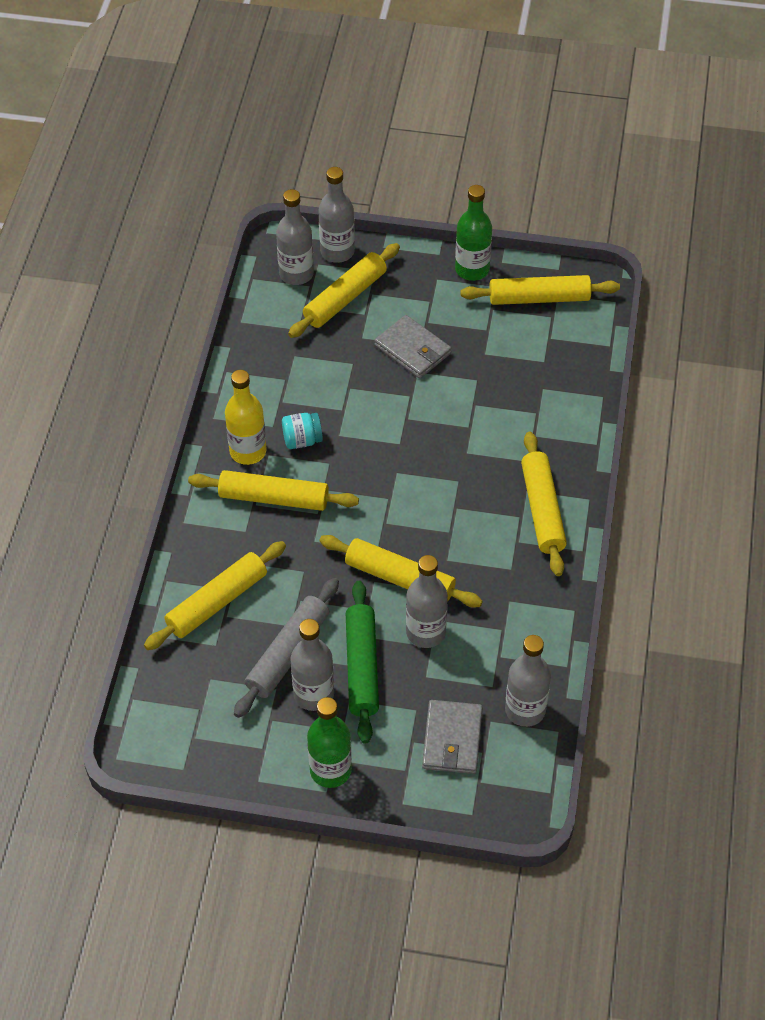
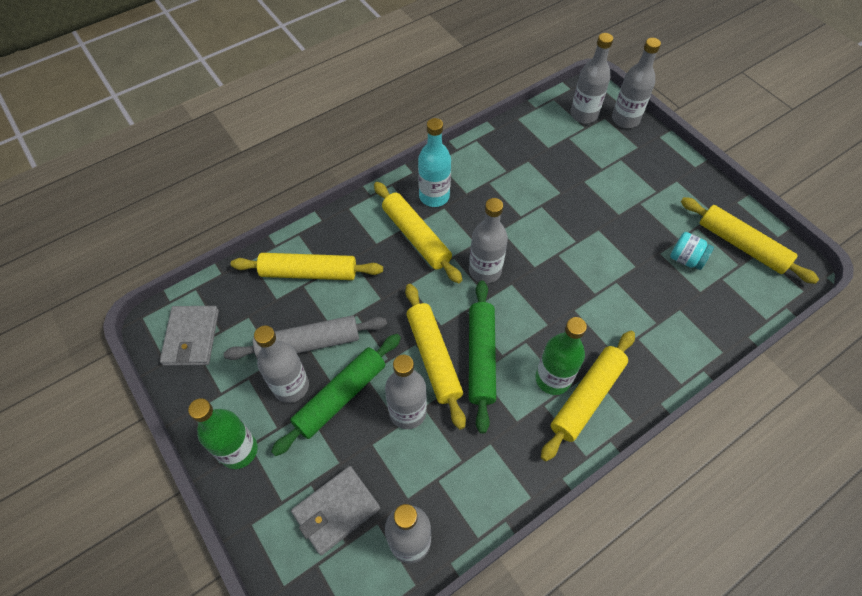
camera: 45 degrees right, 5 degrees up
(248, 451) = (434, 196): yellow bottle -> turquoise bottle
(302, 440) = (474, 215): turquoise jar -> turquoise jar (686, 259)
(345, 298) = (599, 150): yellow rolling pin -> none
(363, 479) = (485, 271): none -> grey bottle
(413, 350) = (610, 213): grey wallet -> grey wallet (191, 337)
(436, 547) = (481, 357): none -> green rolling pin
(472, 269) = (709, 192): green bottle -> green bottle (553, 379)

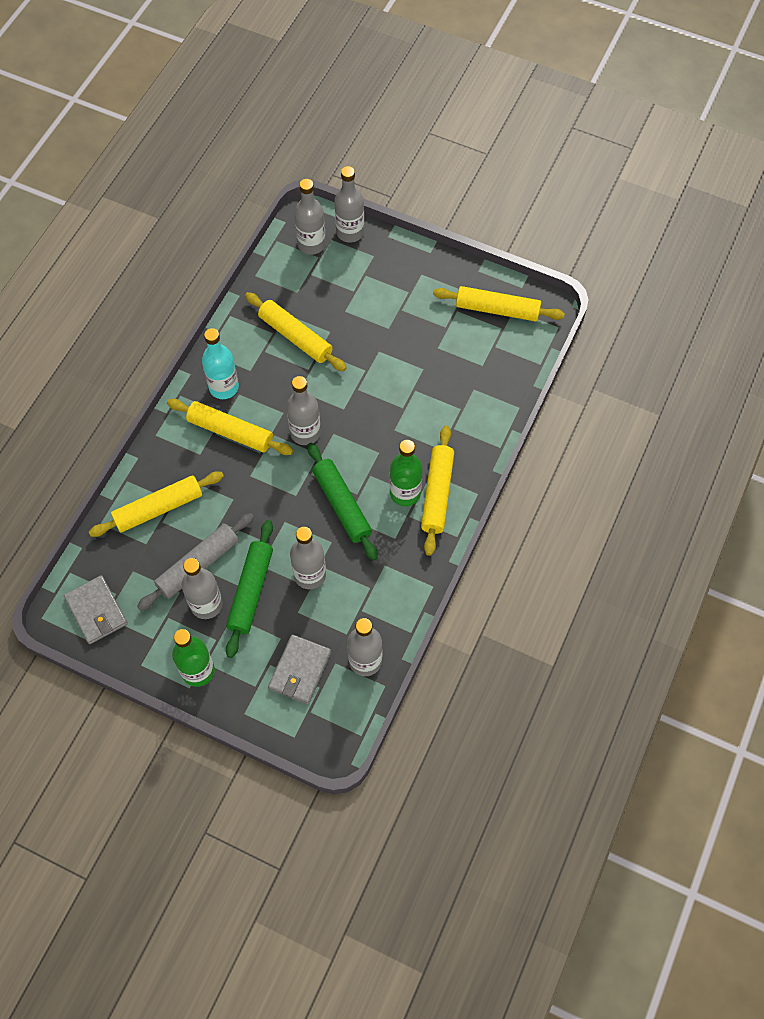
camera: 30 degrees left, 5 degrees up
(433, 357) = (305, 524): yellow rolling pin -> yellow rolling pin (295, 337)
(686, 259) = (459, 343): turquoise jar -> none

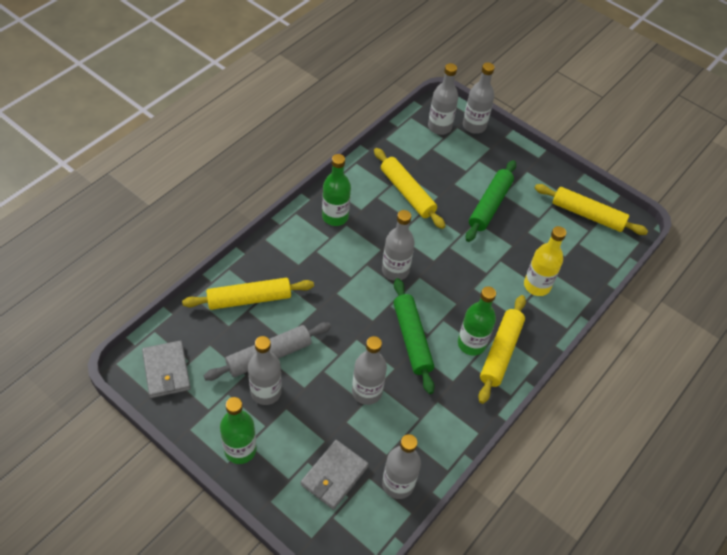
camera: 10 degrees right, 10 degrees down
(224, 387) = (335, 217): turquoise bottle -> green bottle
(230, 432) = (330, 253): yellow rolling pin -> none
(251, 591) = (309, 391): green rolling pin -> green rolling pin (490, 205)
(459, 408) = (537, 285): none -> yellow bottle

